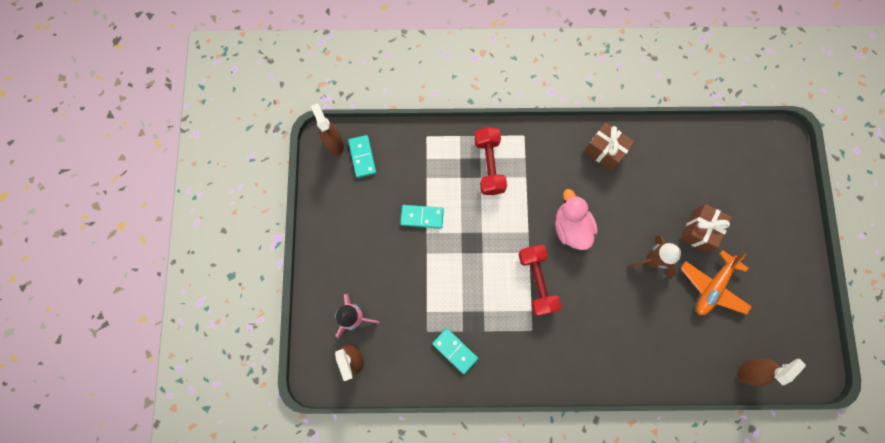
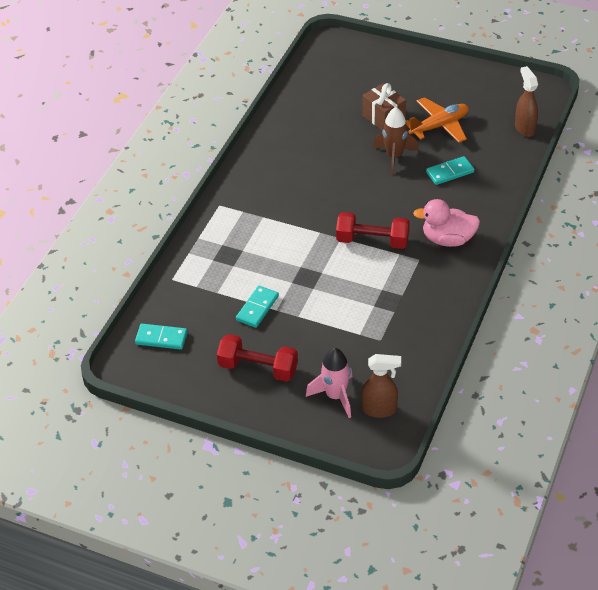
camera: 65 degrees left, 30 degrees down
(334, 143) = (129, 358): brown spray bottle -> none
(455, 350) = (411, 323): turquoise domino -> turquoise domino (450, 172)
(489, 165) = (234, 240): red dumbbell -> red dumbbell (258, 368)
(571, 227) = (332, 200): pink duck -> pink duck (448, 239)
(604, 151) = (271, 154): brown gift -> none
(712, 287) = (439, 126): orange plane -> orange plane turned 90 degrees counterclockwise

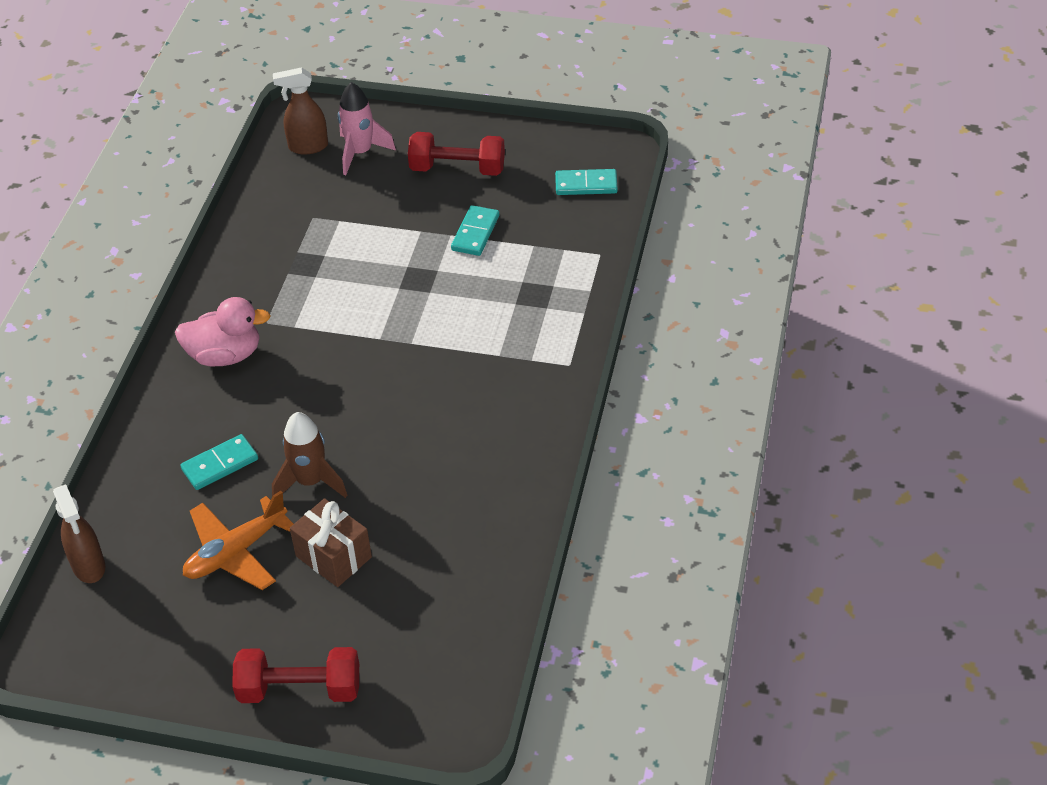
camera: 170 degrees right, 0 degrees up
(372, 241) = (333, 339): red dumbbell -> red dumbbell (300, 689)

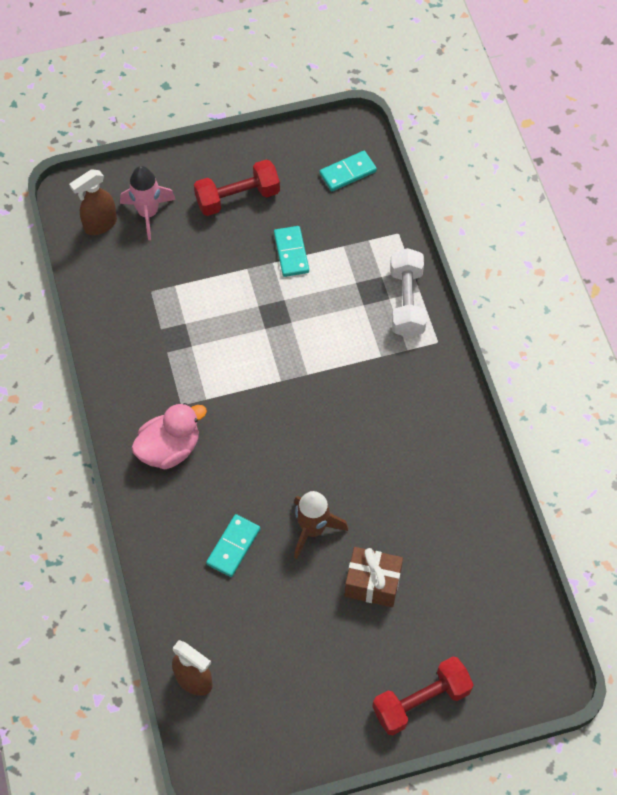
camera: 30 degrees left, 15 degrees up
(236, 552) = (298, 614): orange plane -> none
(563, 317) = (406, 302): none -> white dumbbell

